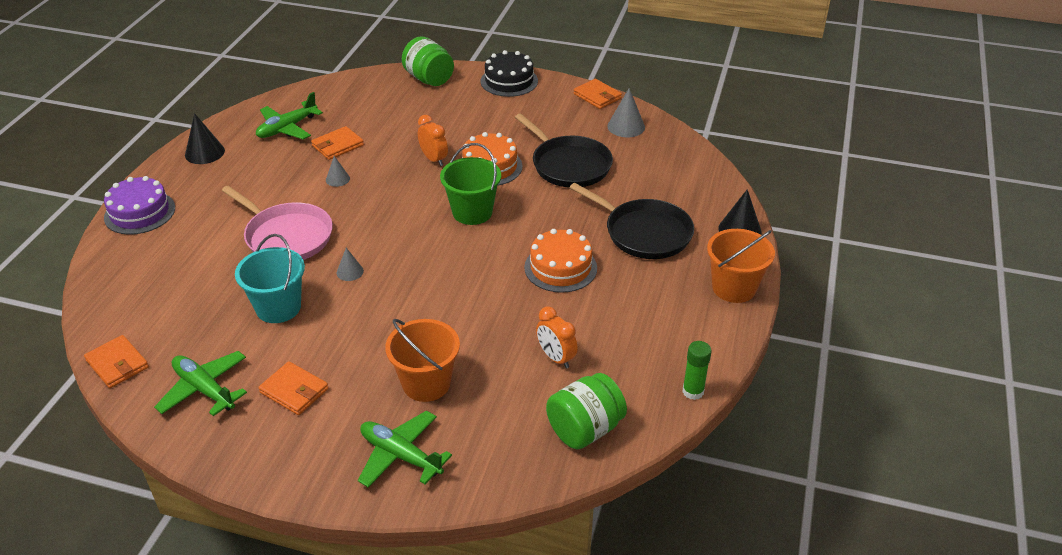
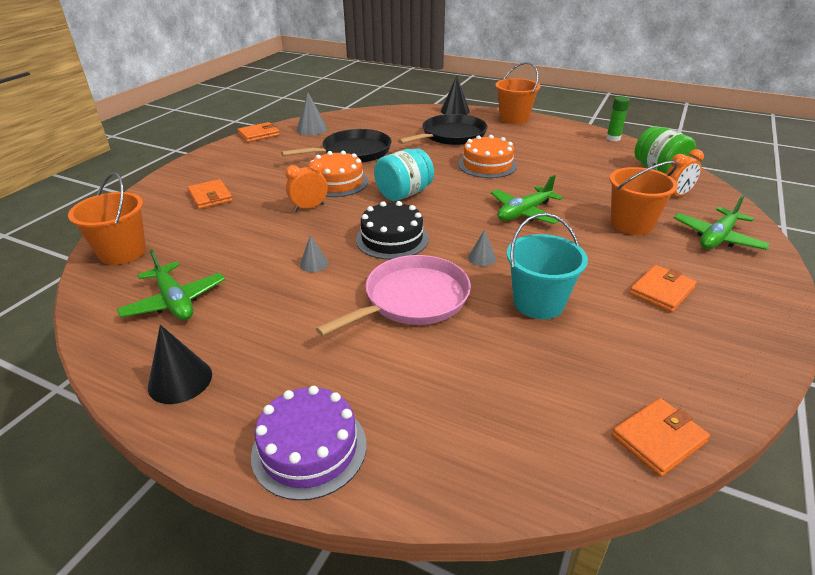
camera: 80 degrees left, 5 degrees down
(204, 389) = (679, 353): green plane -> green plane (524, 213)
(338, 145) = (244, 263): orange wallet -> orange wallet (210, 197)
(351, 89) = (122, 252): none -> orange bucket
(429, 79) = (152, 204): green jar -> none
(472, 212) = (404, 194): green bucket -> turquoise jar
(509, 81) = (198, 166): black cake -> black cake (392, 239)
(556, 358) = (590, 174): orange clock -> orange clock (676, 196)

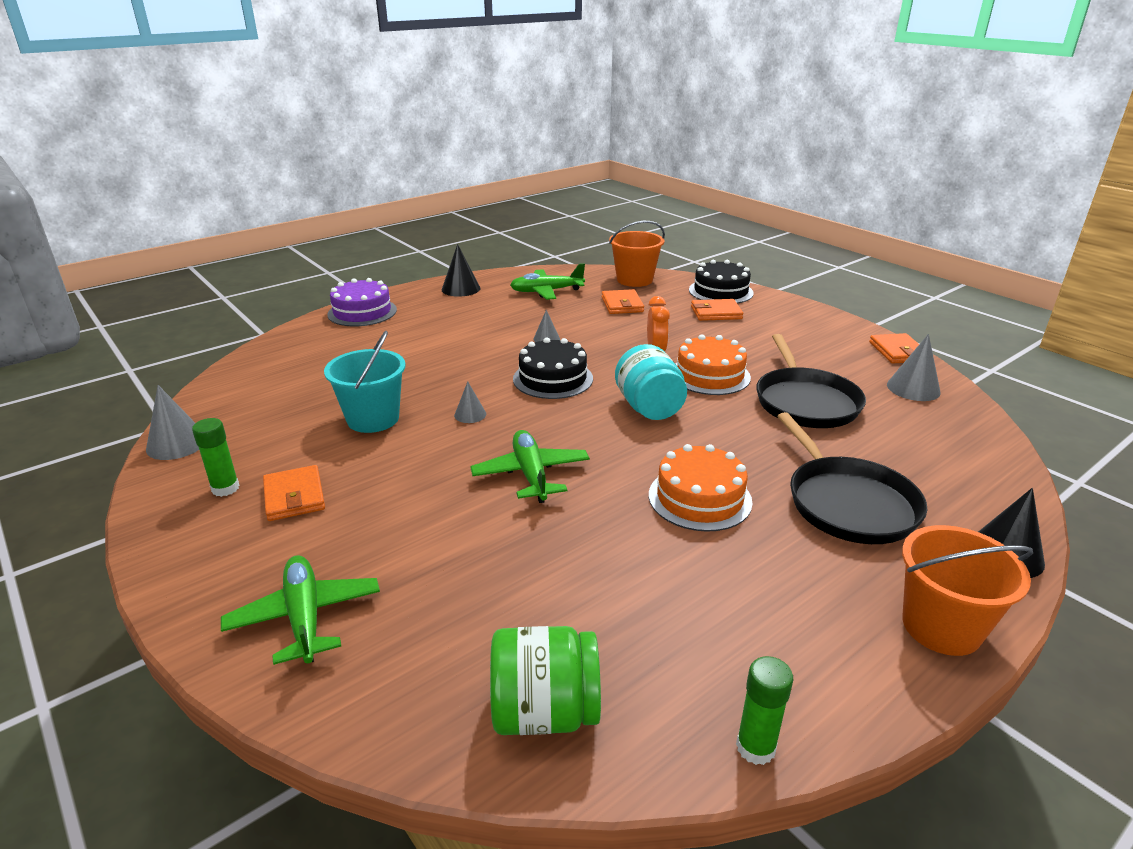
camera: 115 degrees right, 5 degrees down
(152, 202) = (720, 291): none -> black cake
(412, 299) = (449, 366): pink pan -> none
(631, 224) = (420, 552): orange bucket -> none
(658, 439) = (200, 410): orange wallet -> orange wallet (622, 305)
(676, 196) = (441, 661): orange clock -> none
(703, 330) = (225, 488): none -> green glue stick
(712, 408) = (177, 444): none -> grey cone

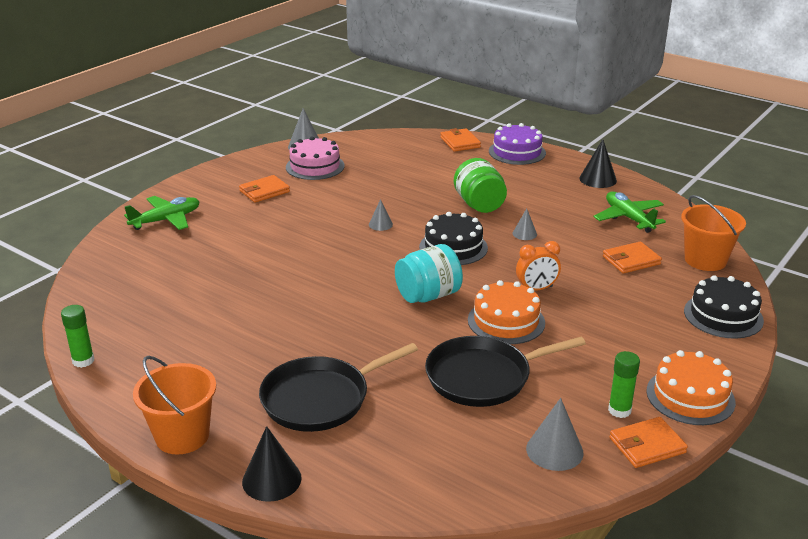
camera: 75 degrees right, 0 degrees up
(225, 488) = (266, 171): green glue stick -> green glue stick (619, 410)
(256, 443) = (315, 166): none -> pink cake
(373, 419) = (358, 193): turquoise bucket -> none
(531, 474) = (313, 259): green plane -> none
(545, 712) = (106, 296): green jar -> green jar (479, 205)
(699, 498) = (305, 328): orange cake -> orange cake (690, 396)
(716, 313) = (657, 316): orange wallet -> orange wallet (460, 142)

